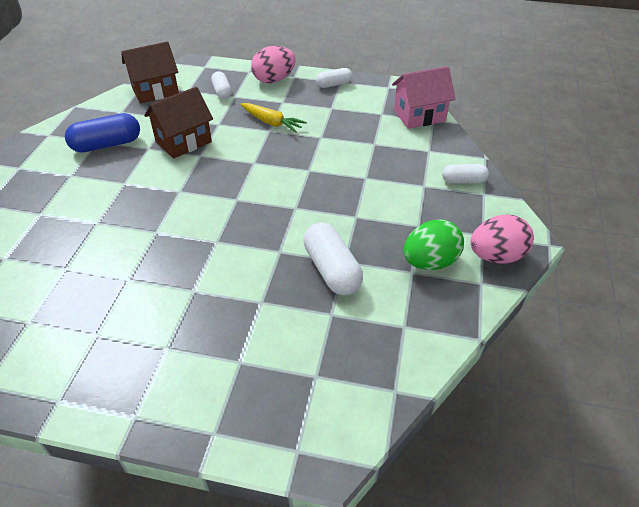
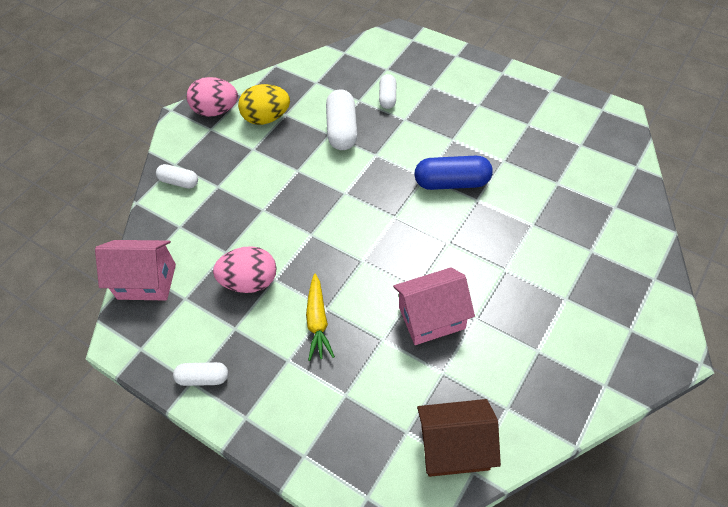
camera: 155 degrees left, 10 degrees up
(107, 144) = (526, 340): blue capsule -> blue capsule (452, 182)
(183, 141) = (431, 318): brown house -> pink house
(222, 92) = (359, 411): white capsule -> white capsule (387, 97)
(271, 122) = (318, 321): yellow carrot -> yellow carrot turned 150 degrees counterclockwise
(274, 80) = (277, 418): pink egg -> pink egg (250, 282)
(430, 262) = (267, 118): green egg -> yellow egg

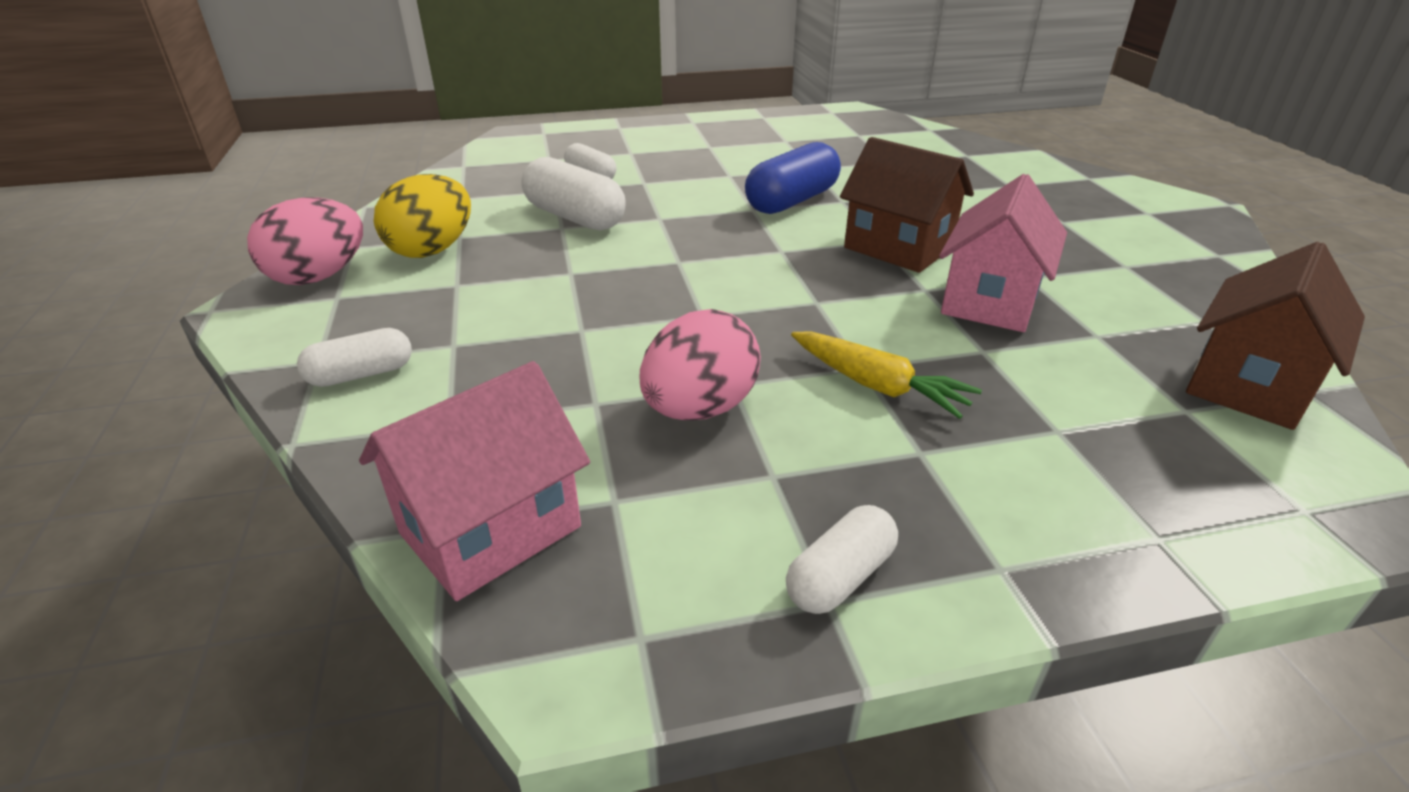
camera: 50 degrees left, 20 degrees down
(448, 254) = (898, 248): none -> brown house

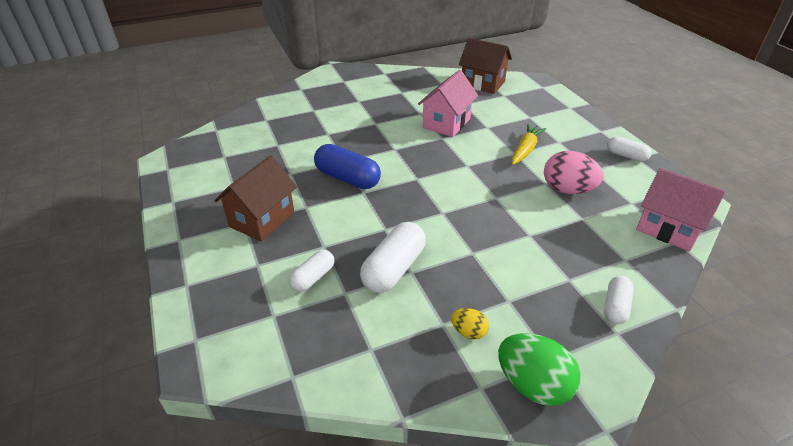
camera: 100 degrees left, 5 degrees up
(319, 277) = (533, 385): pink egg -> green egg
(361, 374) = (615, 307): white capsule -> white capsule turned 60 degrees clockwise
(432, 250) = (468, 332): yellow egg -> yellow egg, size x0.51
(898, 248) = (402, 144): brown house -> brown house (262, 219)
(990, 301) = (446, 123): pink house -> pink house turned 75 degrees counterclockwise

